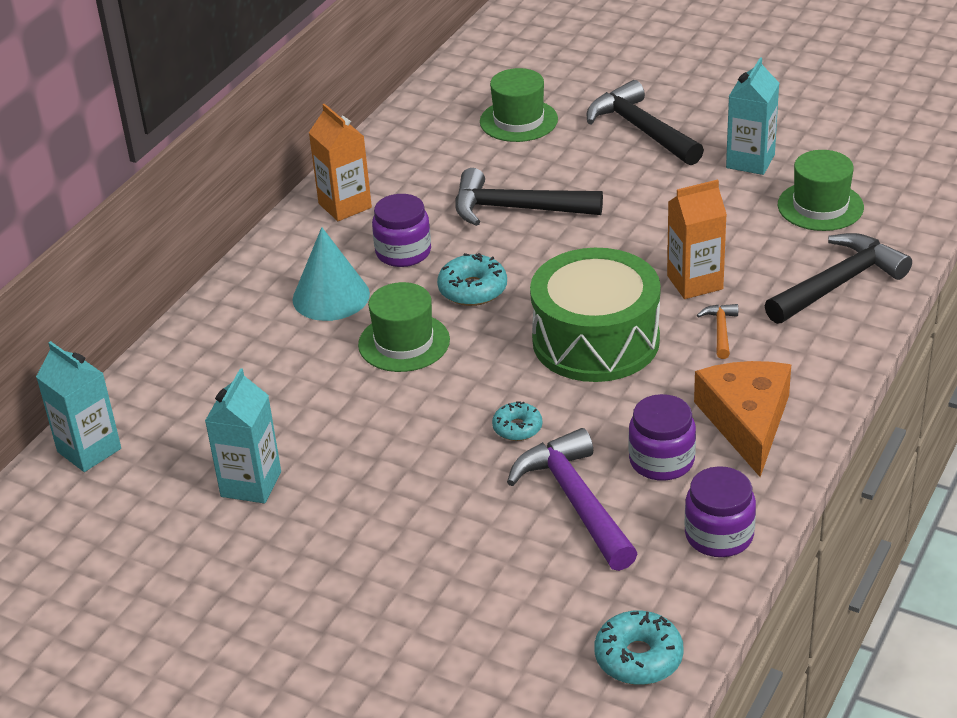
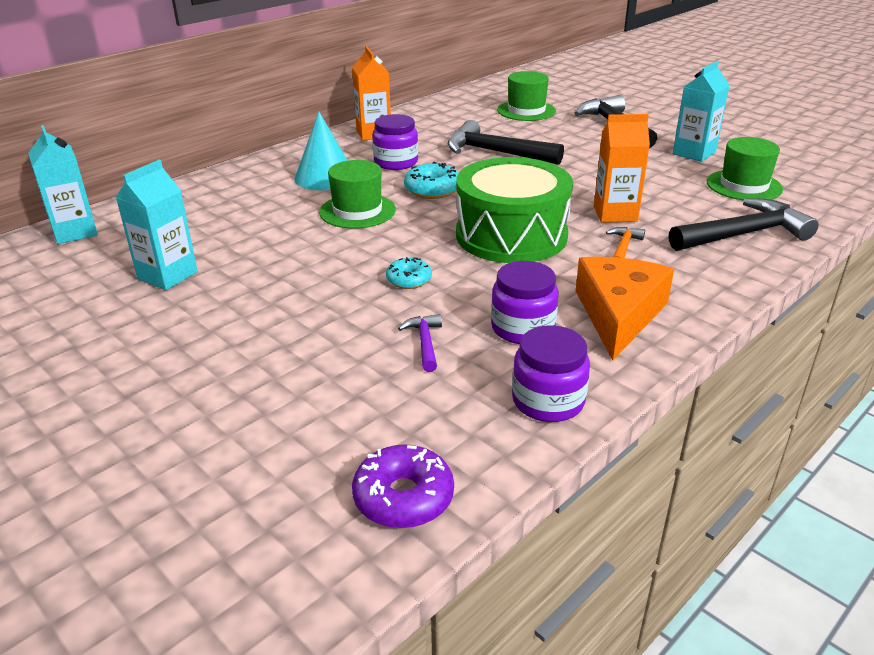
camera: 15 degrees right, 5 degrees down
(575, 501) = (425, 342): purple hammer -> purple hammer, size x0.47
(638, 657) = (403, 497): turquoise donut -> purple donut

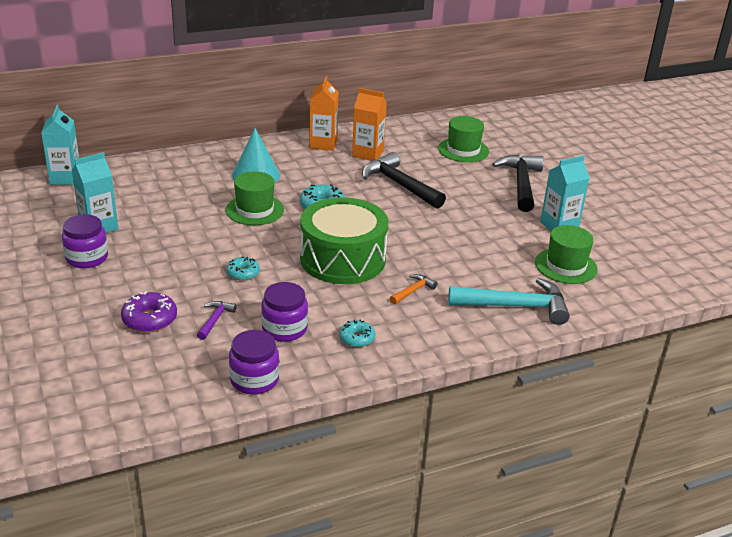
camera: 20 degrees right, 0 degrees up
(396, 162) = (317, 175): purple jar -> purple jar (87, 258)
(403, 497) = (124, 406): purple donut -> purple donut (150, 319)
(615, 214) = (436, 262): orange carton -> orange carton (367, 154)
(618, 314) = (357, 338): orange cheese -> turquoise donut
(744, 234) = (516, 306): black hammer -> turquoise hammer

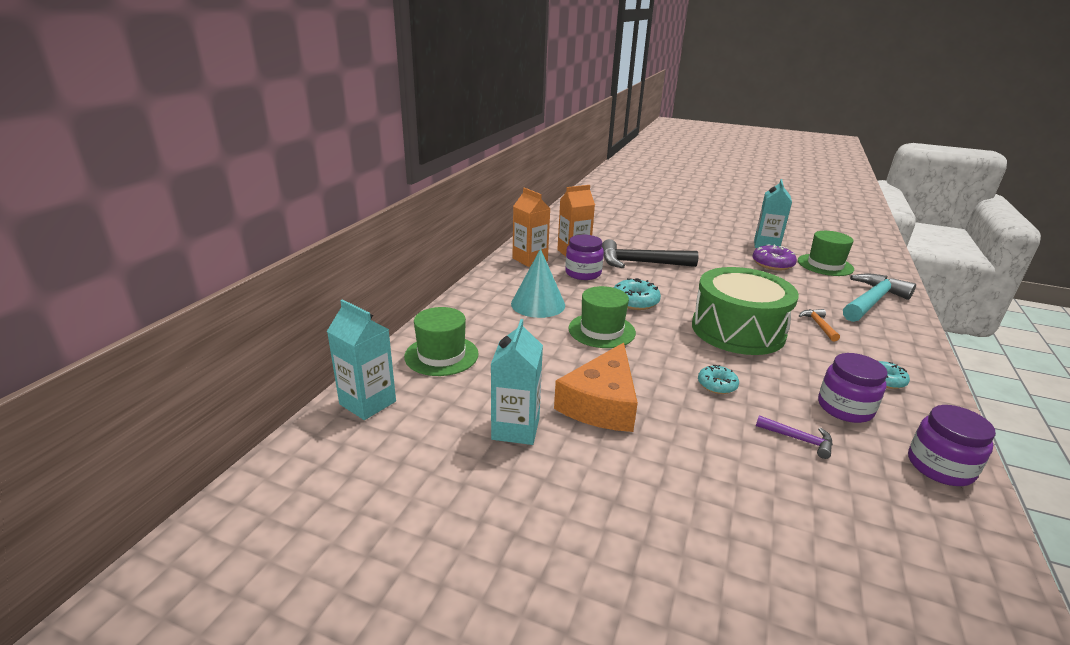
camera: 45 degrees left, 5 degrees down
(87, 258) = (578, 469): purple jar -> purple jar (583, 273)
(150, 319) = (767, 483): purple donut -> purple donut (772, 264)
(161, 242) = (601, 403): none -> orange cheese
(215, 320) = (799, 439): purple hammer -> purple hammer turned 150 degrees clockwise
(463, 150) = (619, 226): green hat -> green hat (441, 355)
(521, 183) = (692, 231): black hammer -> none

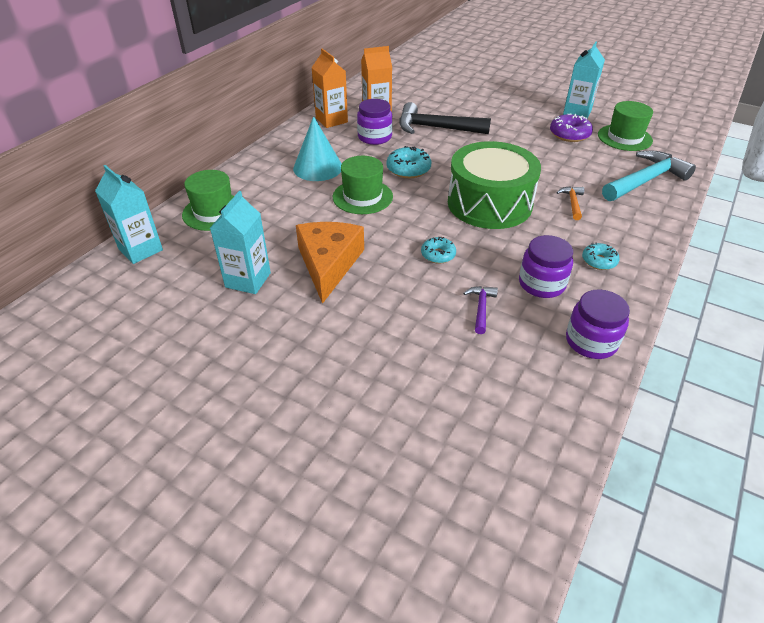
camera: 10 degrees right, 15 degrees up
(601, 403) = (328, 264): orange cheese -> orange cheese turned 150 degrees clockwise
(799, 439) = (481, 308): purple hammer -> purple hammer turned 120 degrees counterclockwise

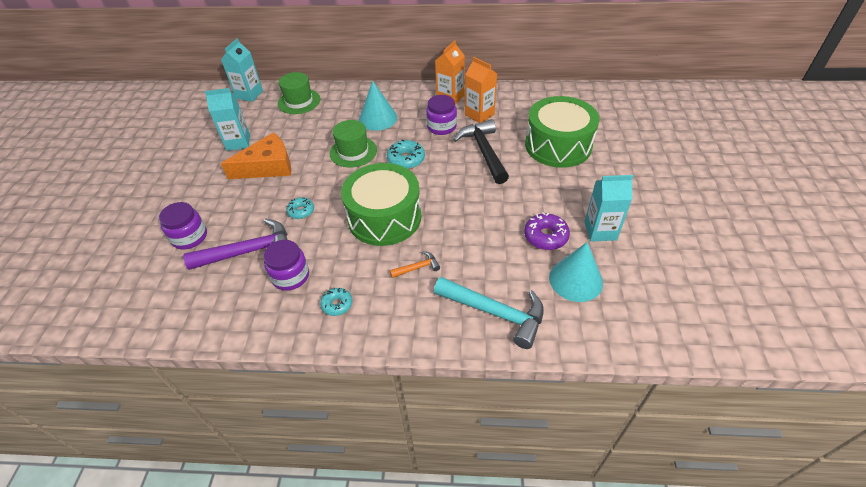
camera: 65 degrees right, 5 degrees up
(459, 95) = (558, 145): none -> green drum
(481, 308) = (249, 251): purple hammer -> purple hammer, size x2.13
(591, 341) = (233, 320): purple jar -> purple jar (190, 237)
(624, 138) = (575, 280): green hat -> turquoise cone

